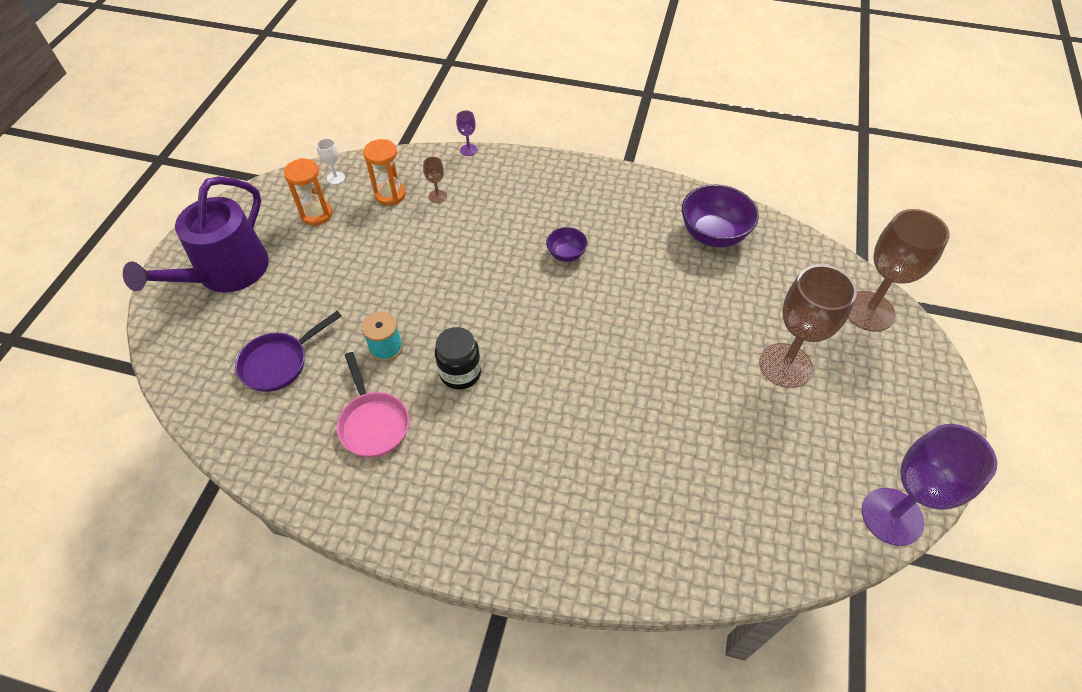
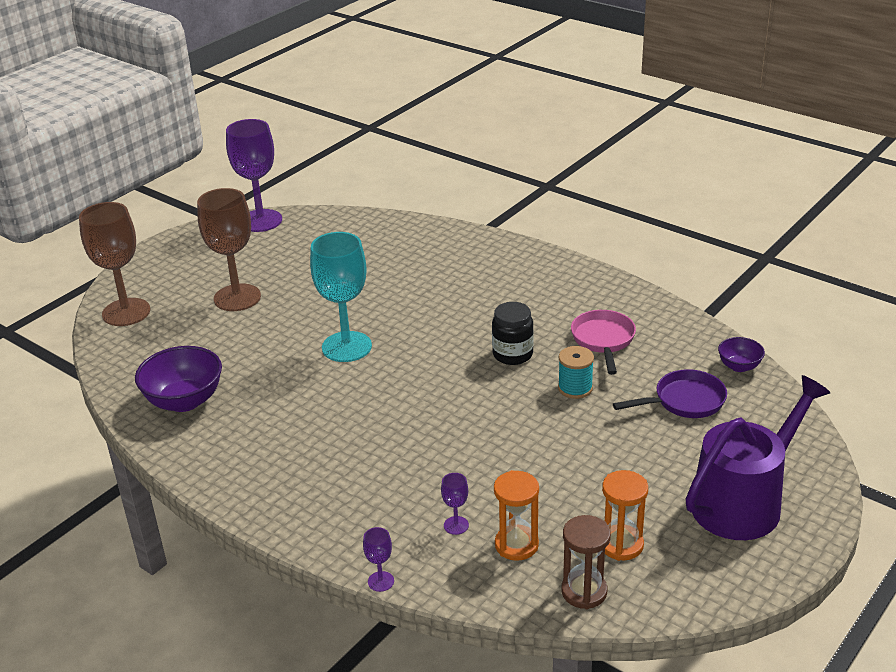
camera: 155 degrees left, 20 degrees down
(336, 178) = (584, 592): white goblet -> brown hourglass
(437, 196) = (456, 525): brown goblet -> purple goblet
(566, 254) = (349, 422): purple bowl -> purple bowl (739, 366)
(625, 333) = (346, 347): none -> turquoise goblet

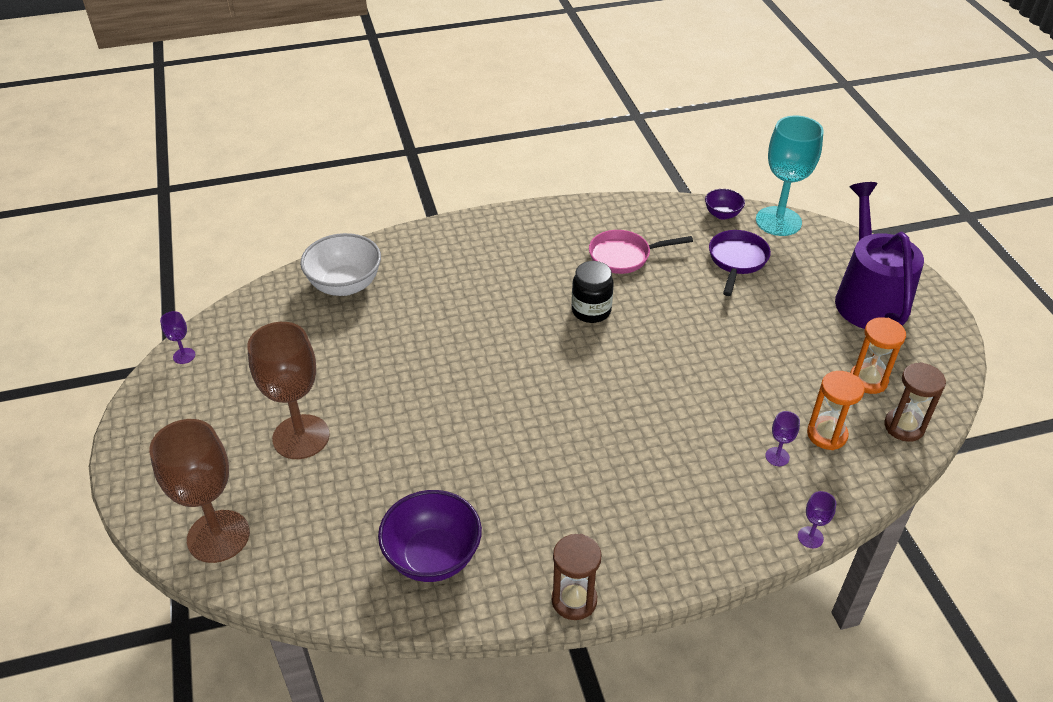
camera: 55 degrees left, 10 degrees up
(201, 481) = (574, 600): none -> brown hourglass
(261, 221) = (184, 356): purple goblet -> purple goblet, size x0.42
(346, 347) = (471, 401): turquoise goblet -> turquoise goblet (778, 221)
(400, 240) = (345, 285): none -> white bowl
(575, 388) = (668, 303): turquoise spool -> none
(603, 340) = (624, 256): pink pan -> pink pan turned 45 degrees counterclockwise

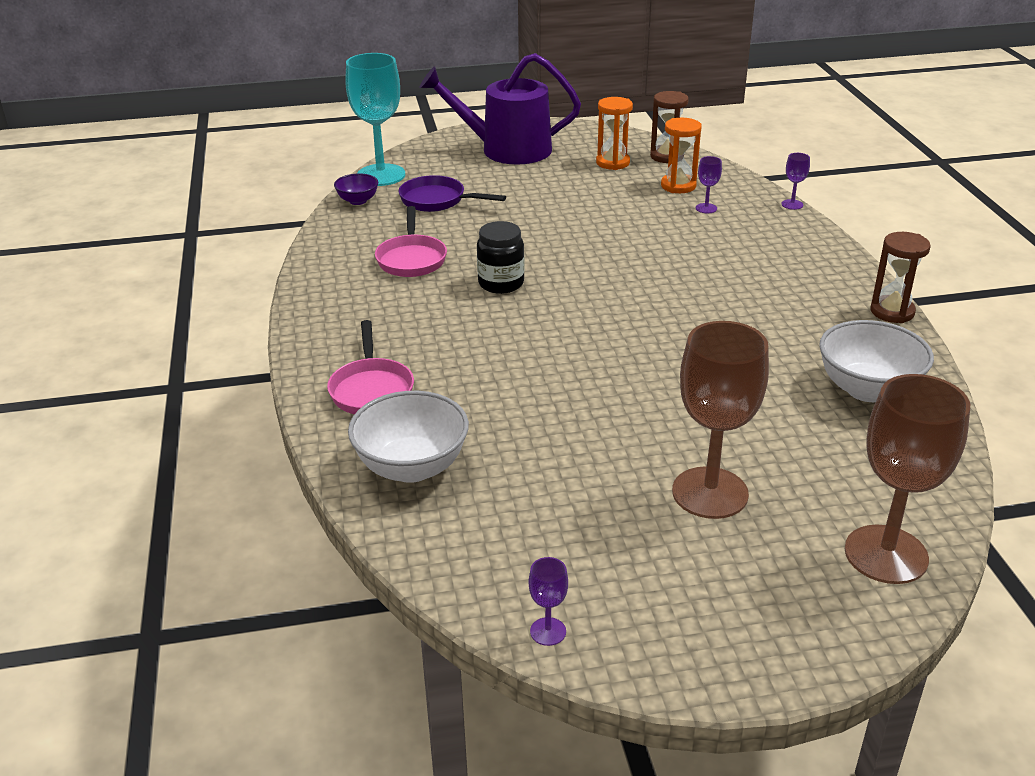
camera: 85 degrees left, 10 degrees down
(433, 557) = (867, 389): purple bowl -> white bowl
(434, 257) = (371, 389): none -> pink pan

